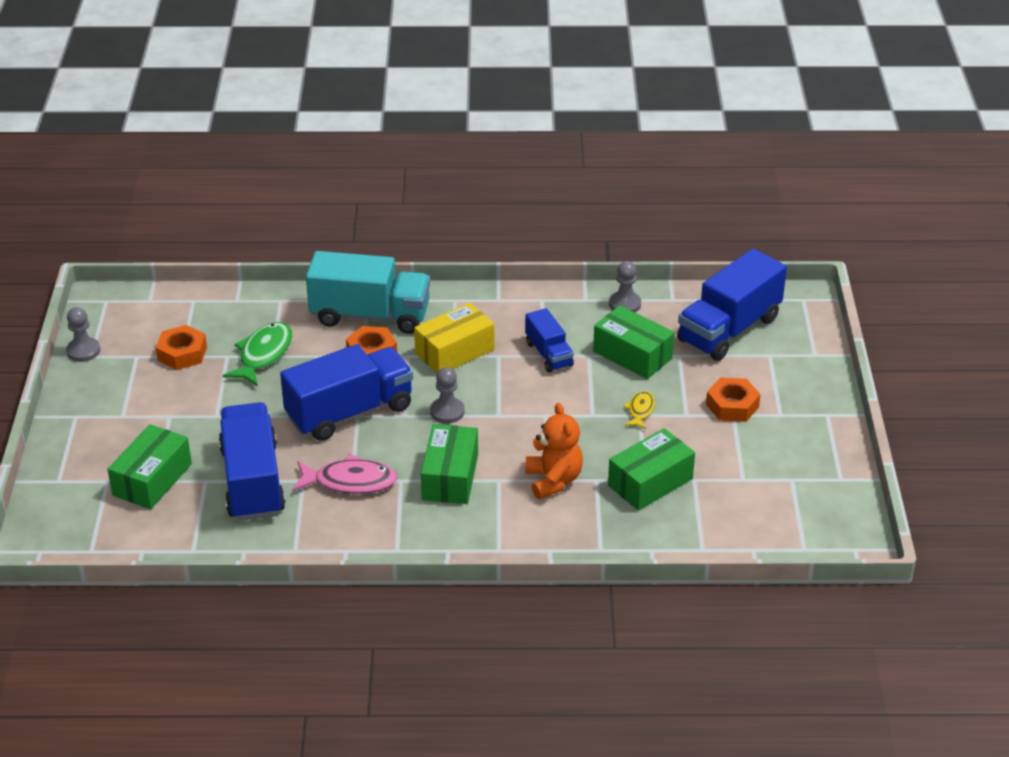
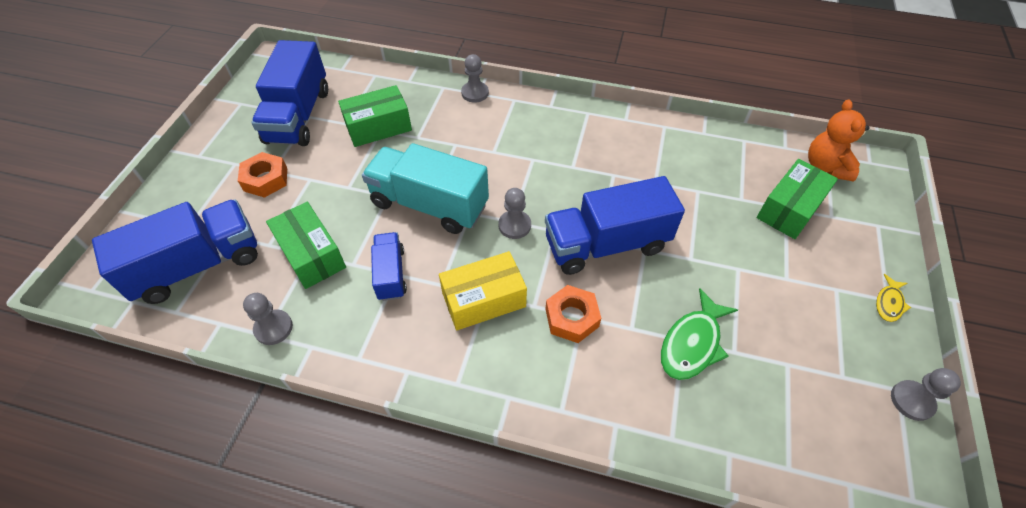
camera: 165 degrees left, 15 degrees up
(182, 353) = (788, 368): orange nut -> none
(253, 481) = (699, 190): blue truck -> blue truck (298, 116)
(350, 482) = (615, 173): pink fish -> none
(370, 315) = (563, 380): turquoise truck -> turquoise truck (429, 204)
(450, 477) = (531, 161): green box -> none
(553, 480) = (450, 142): orange teddy bear -> orange teddy bear (825, 167)
(554, 549) = (475, 93): none -> grey pawn
(640, 410) = (345, 191): yellow fish -> yellow fish (889, 303)

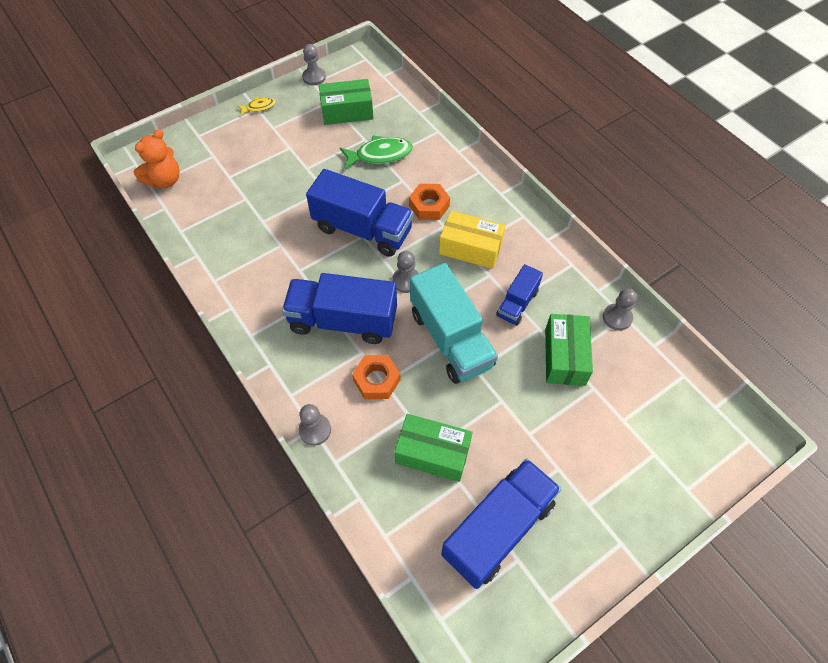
camera: 140 degrees left, 5 degrees up
(198, 266) = (656, 406): blue truck -> blue truck (343, 321)
(265, 179) = (568, 461): orange nut -> orange nut (376, 380)
(790, 209) = (228, 174): green box -> green box (347, 111)

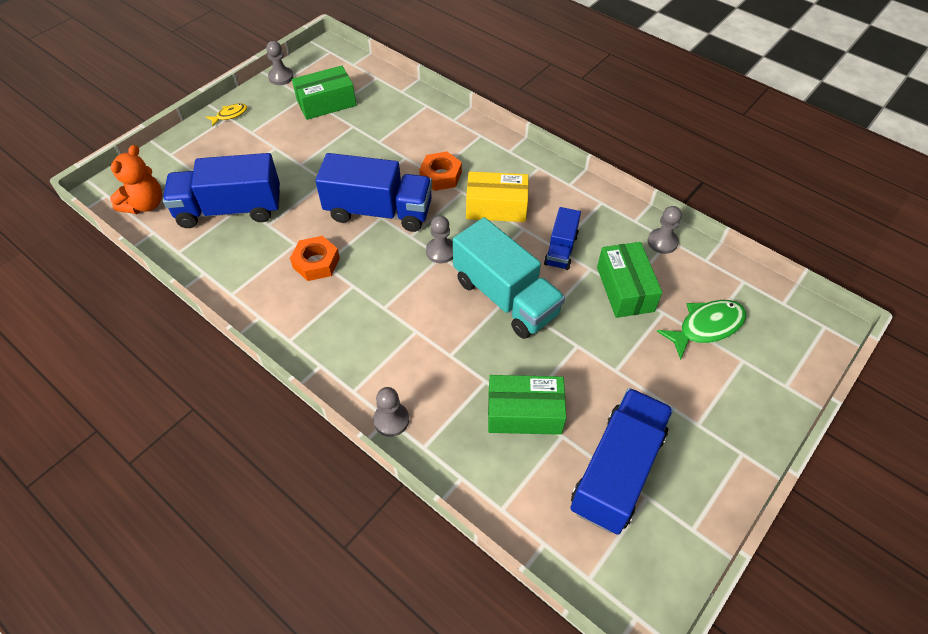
camera: 15 degrees left, 5 degrees down
(343, 321) = (387, 304): blue truck -> blue truck (230, 209)
(376, 380) = (441, 354): orange nut -> orange nut (316, 263)
(380, 155) = (374, 137): green fish -> green fish (706, 327)

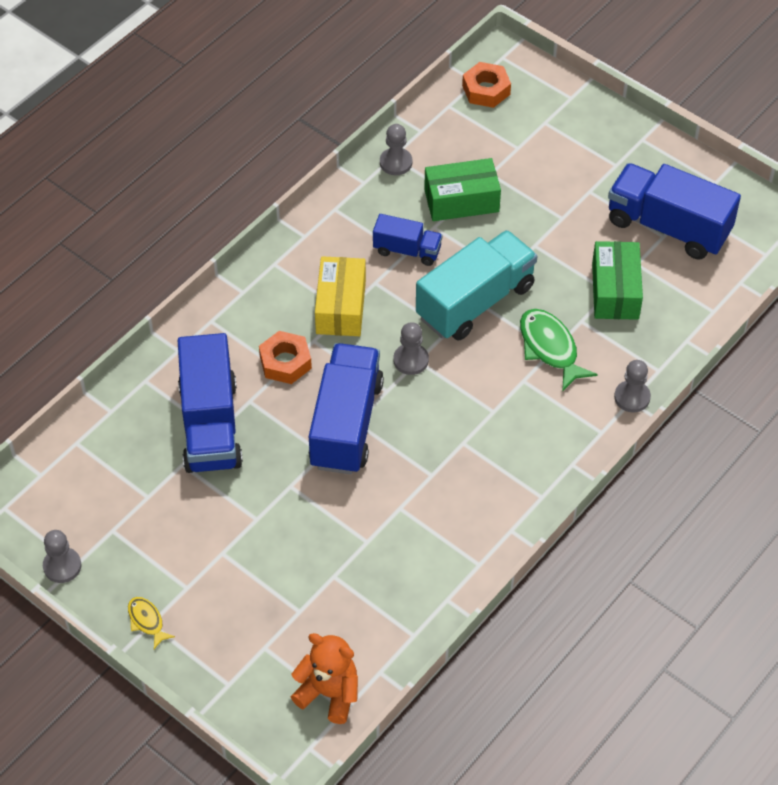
camera: 90 degrees left, 0 degrees up
(230, 209) = (340, 588): blue truck -> blue truck (210, 425)
(316, 263) = (429, 482): orange nut -> orange nut (486, 90)
(326, 103) = (130, 500): green box -> none
(706, 327) = (507, 143): green fish -> green fish (550, 348)

